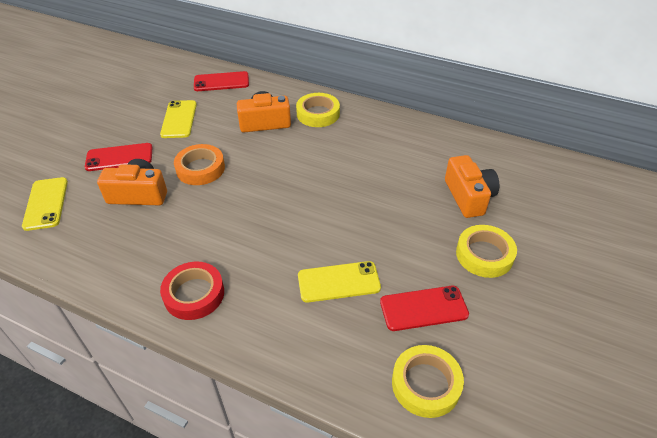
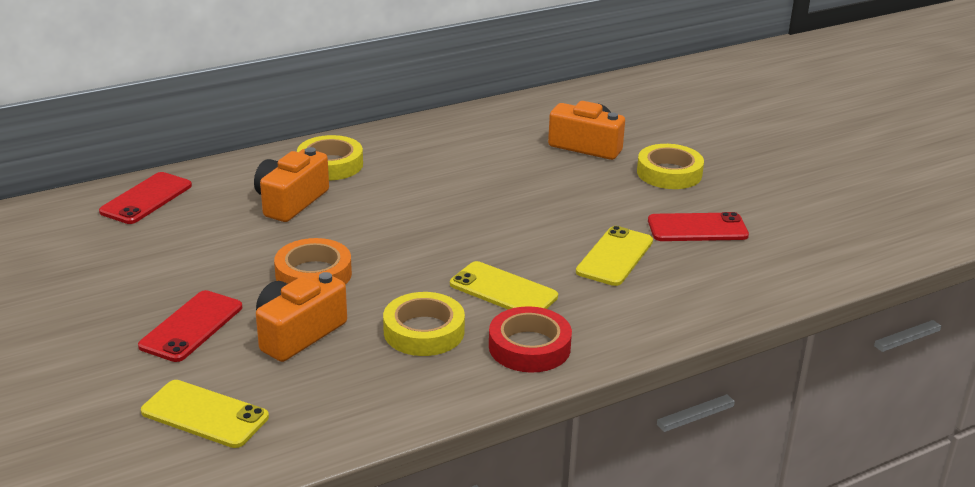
camera: 55 degrees left, 15 degrees down
(179, 119) = (179, 256): yellow phone -> yellow phone (503, 290)
(423, 308) = (697, 228): red phone -> red phone turned 60 degrees clockwise
(426, 384) = (779, 263): yellow tape -> yellow tape (424, 331)

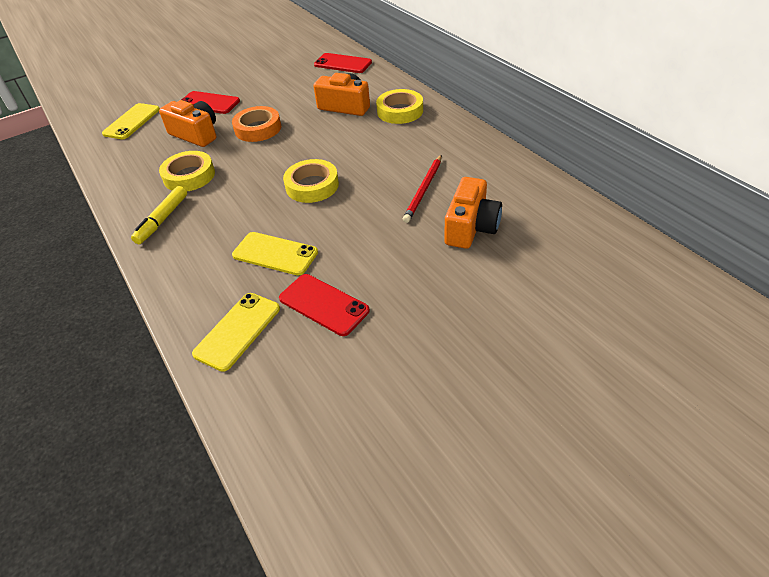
camera: 90 degrees right, 15 degrees up
(503, 290) = (232, 202): yellow phone -> yellow phone (237, 331)
(515, 163) = (423, 190): none -> red pencil
(529, 347) = (162, 220): red tape -> yellow marker
(669, 173) = (430, 284): yellow tape -> yellow tape (312, 186)
(697, 228) = (323, 304): red phone -> red phone turned 45 degrees counterclockwise

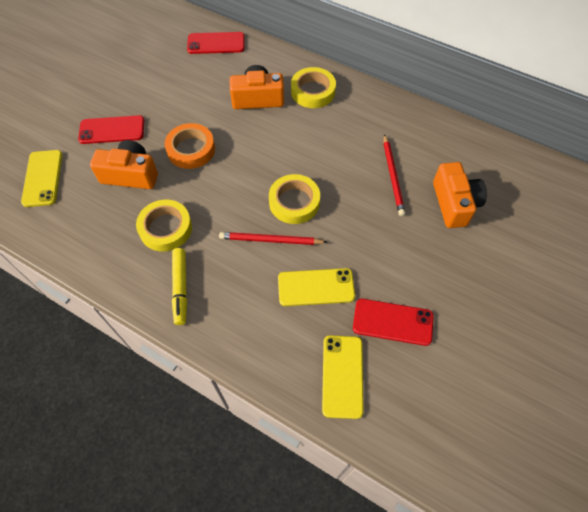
camera: 30 degrees left, 15 degrees up
(266, 207) = (270, 240): none -> red pencil

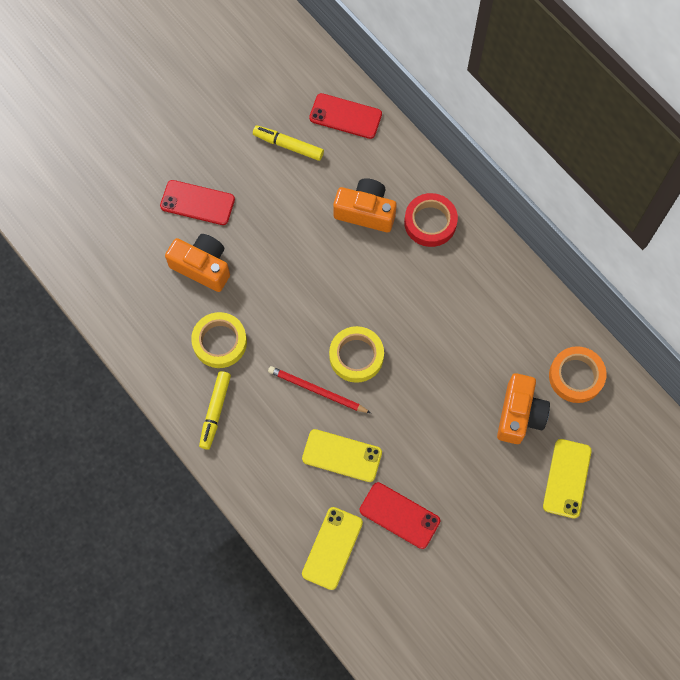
camera: 20 degrees right, 10 degrees up
(43, 178) = (114, 241): yellow phone -> yellow phone (567, 478)
(177, 72) = (288, 146): none -> yellow marker
(191, 149) = (272, 256): orange tape -> orange tape (576, 376)
(313, 91) = (430, 222): yellow tape -> red tape
(393, 176) = (470, 361): red pencil -> none

